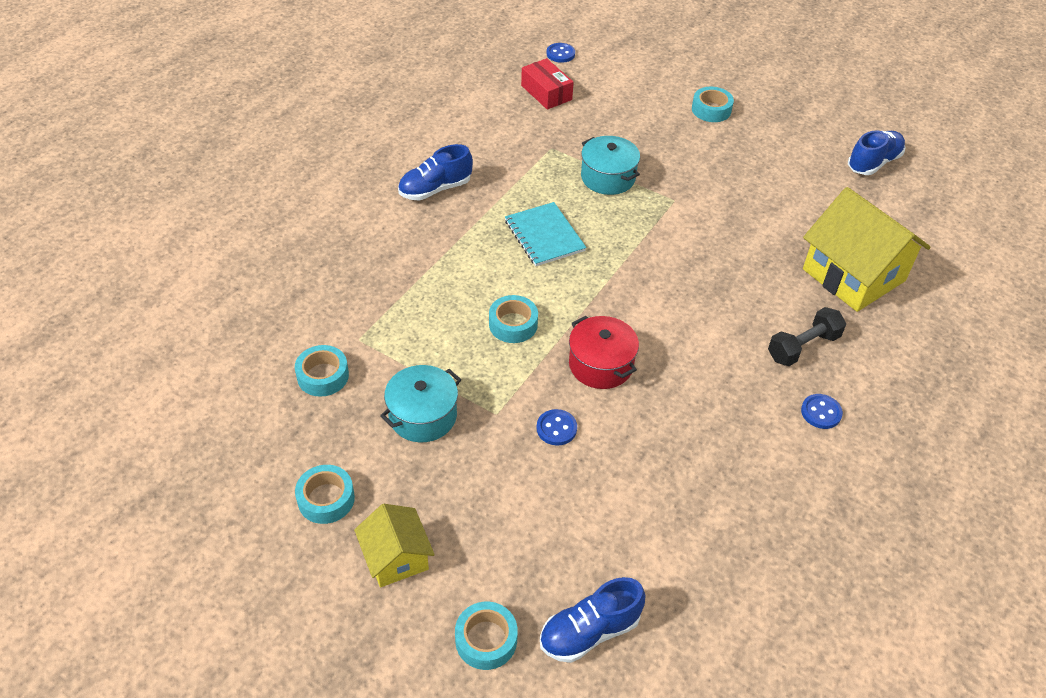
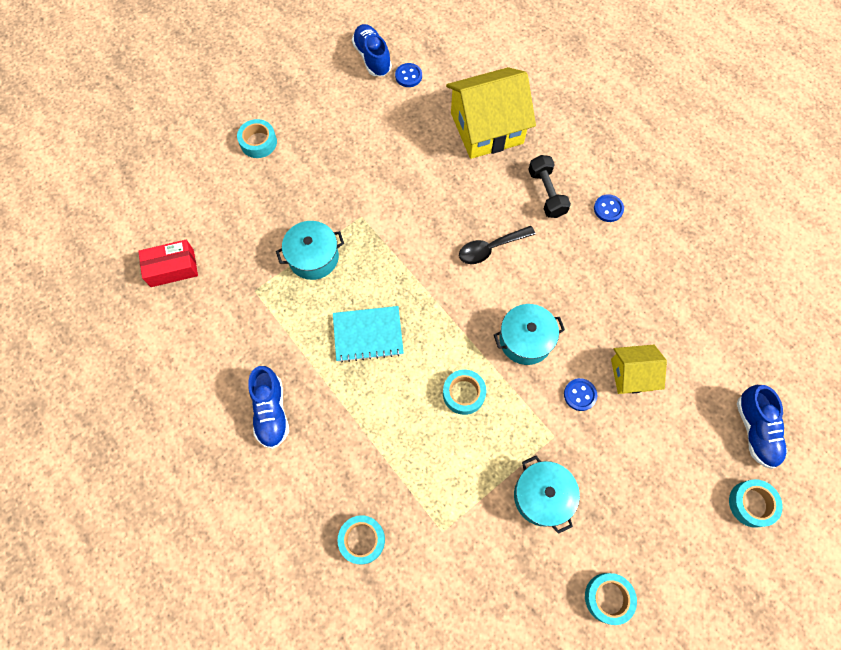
camera: 70 degrees left, 20 degrees up
(323, 376) = (476, 573): turquoise tape -> turquoise tape (362, 540)
(396, 557) = (673, 553): yellow house -> yellow house (631, 374)
(560, 54) = (118, 235): blue button -> blue button (408, 76)
(601, 364) = (525, 340): red pot -> turquoise pot
(698, 311) = (490, 248): none -> black spoon

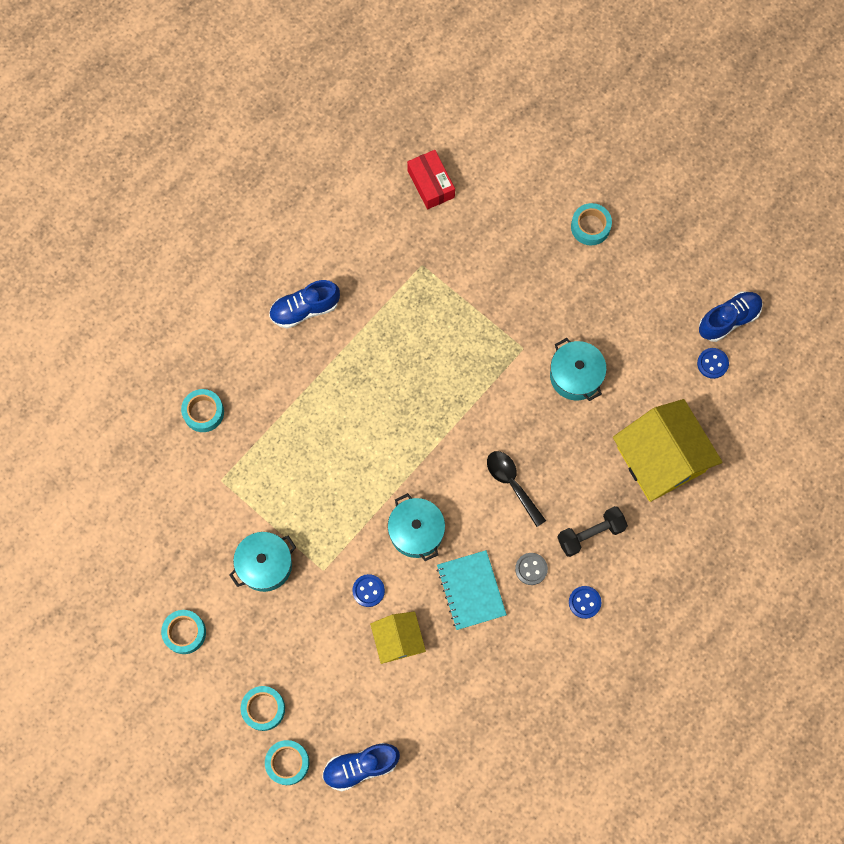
camera: 80 degrees right, 5 degrees up
(313, 257) = (467, 311): turquoise pot -> turquoise pot (575, 376)
(368, 334) = (395, 380): turquoise notebook -> turquoise notebook (471, 590)
(463, 394) = (351, 480): turquoise tape -> turquoise tape (263, 709)
(573, 246) = (531, 569): none -> grey button

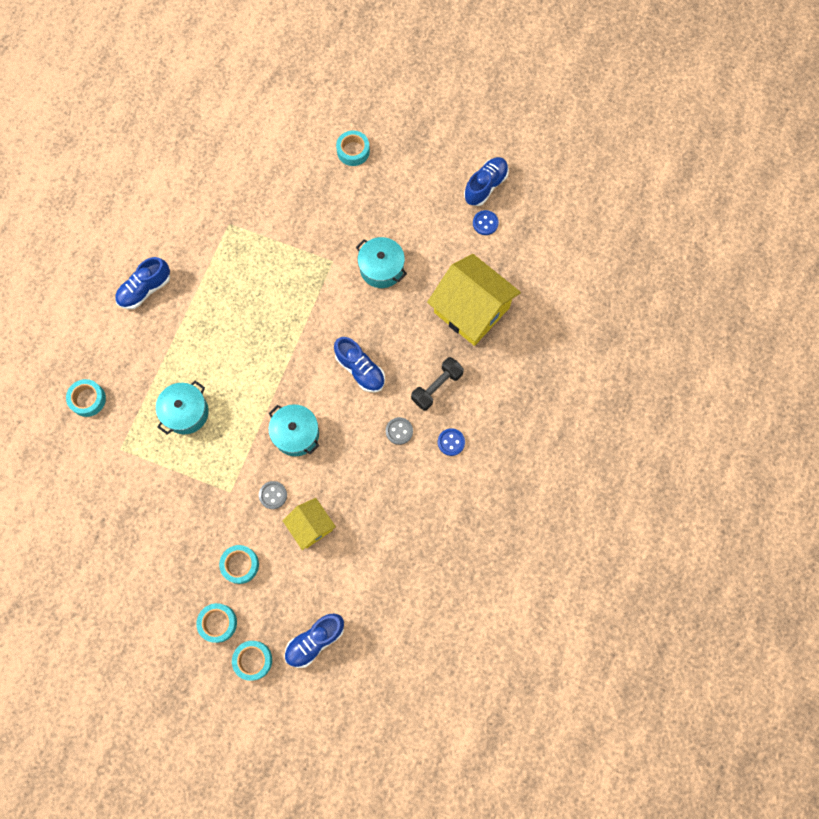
camera: 20 degrees left, 0 degrees up
(184, 633) = (130, 584): turquoise tape -> turquoise tape (240, 565)
(265, 565) = (180, 505): turquoise pot -> turquoise pot (186, 412)
(368, 591) = (273, 495): blue button -> grey button
(431, 184) = (215, 159): red box -> none
(471, 590) = (356, 465): turquoise notebook -> none
(512, 484) = (360, 369): black spoon -> blue shoe

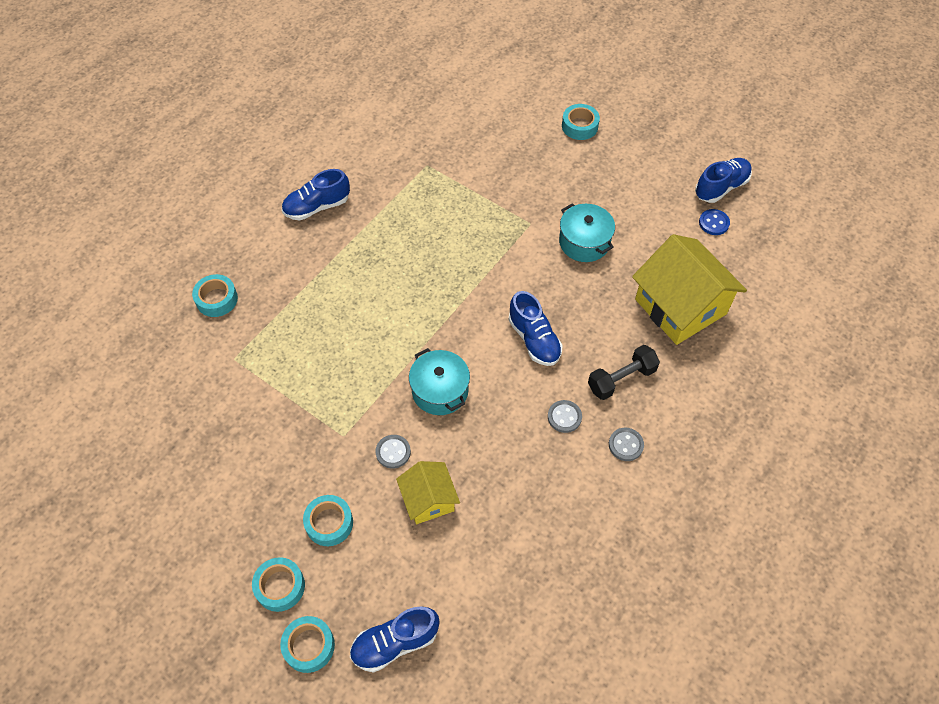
camera: 15 degrees right, 15 degrees down
(186, 412) = (320, 338): turquoise pot -> none
(451, 442) = (625, 445): blue button -> grey button

